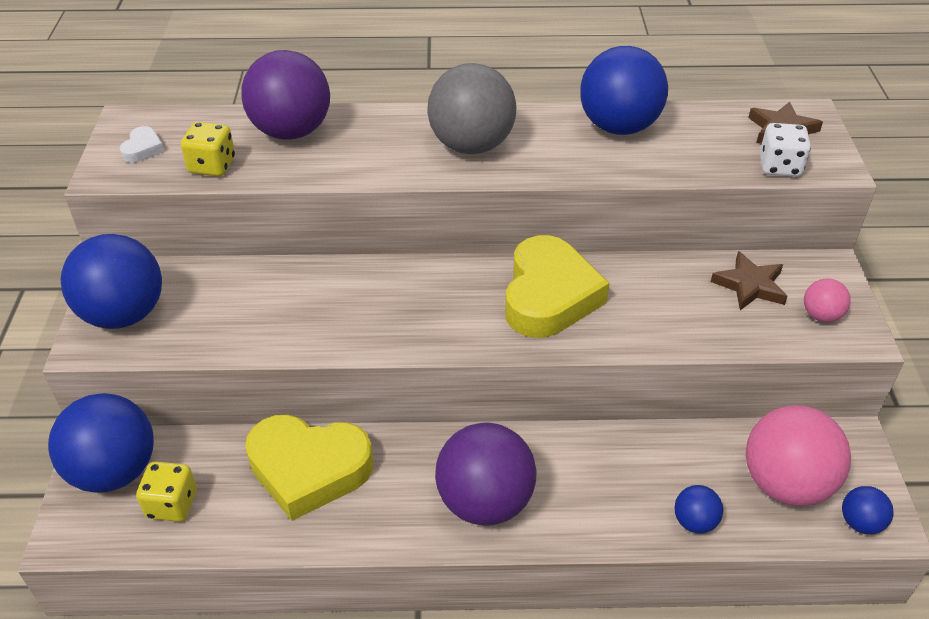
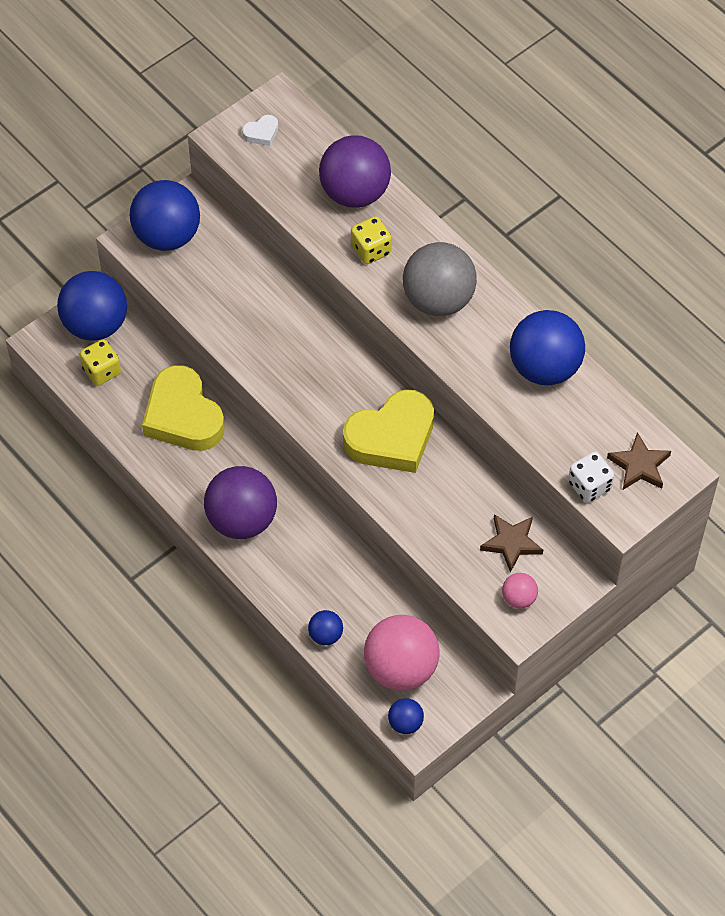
camera: 50 degrees right, 15 degrees up
(212, 166) = (281, 182): yellow dice -> yellow dice (371, 250)

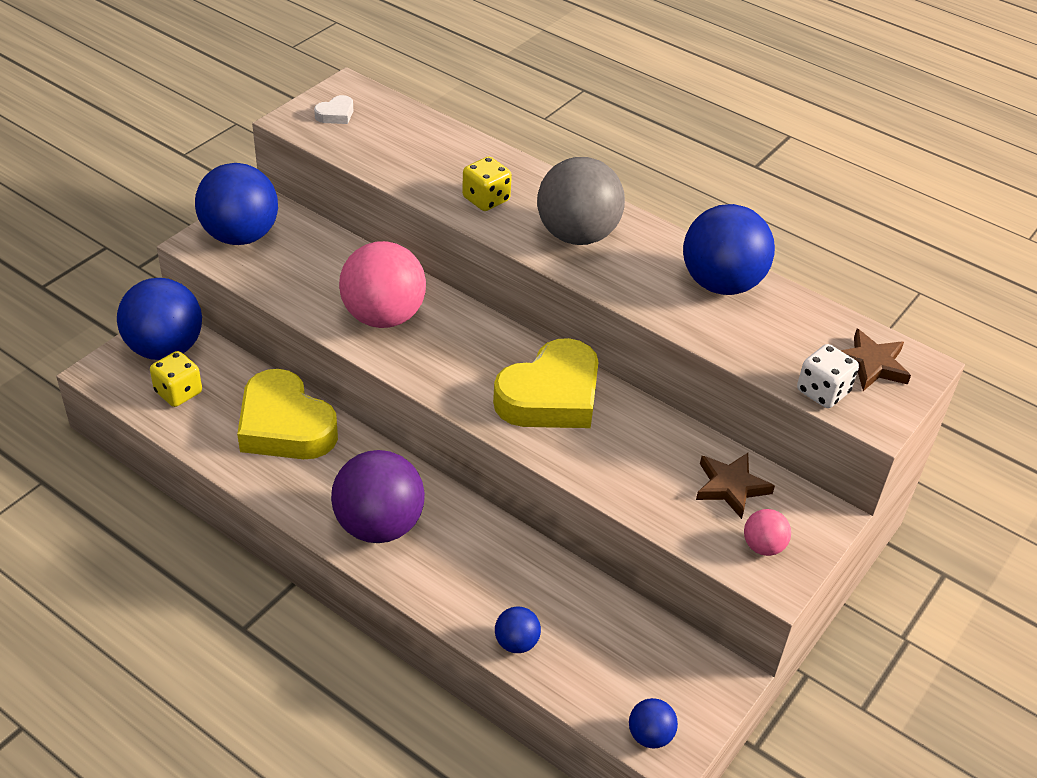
camera: 15 degrees left, 15 degrees down
(355, 193) = (453, 154): purple ball -> none
(401, 668) = (623, 668): pink ball -> pink ball (383, 316)

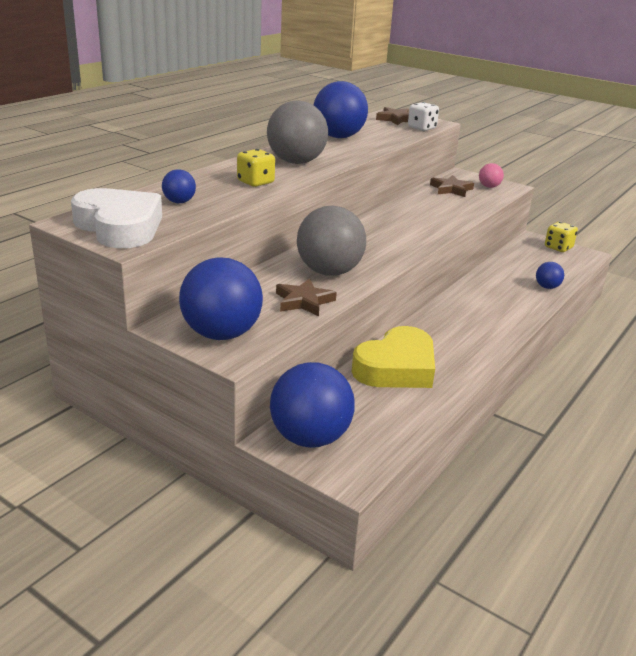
camera: 90 degrees left, 15 degrees down
(178, 392) = (369, 425): yellow dice -> yellow dice (558, 248)
(307, 293) = (304, 301): none -> brown star
(336, 114) = (119, 227): white heart -> white heart, size x2.45
(379, 525) = (481, 328): purple ball -> none
(383, 316) = (329, 272): pink ball -> grey ball
(551, 396) = (397, 224): yellow heart -> none
(650, 735) = (581, 258): blue ball -> blue ball (179, 202)

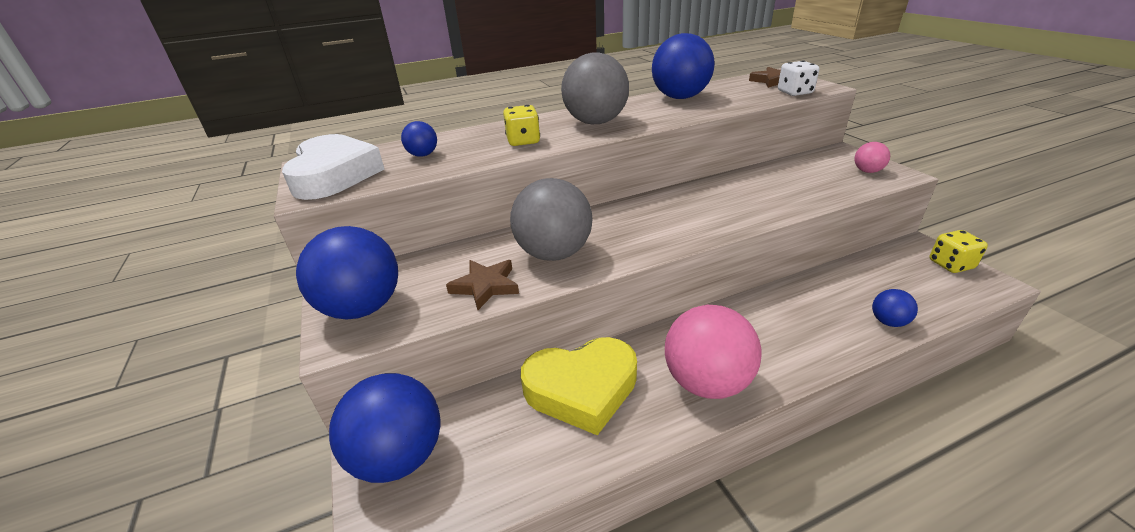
camera: 35 degrees right, 5 degrees up
(451, 189) = (810, 169): brown star -> none
(471, 343) = (706, 382): none -> pink ball

